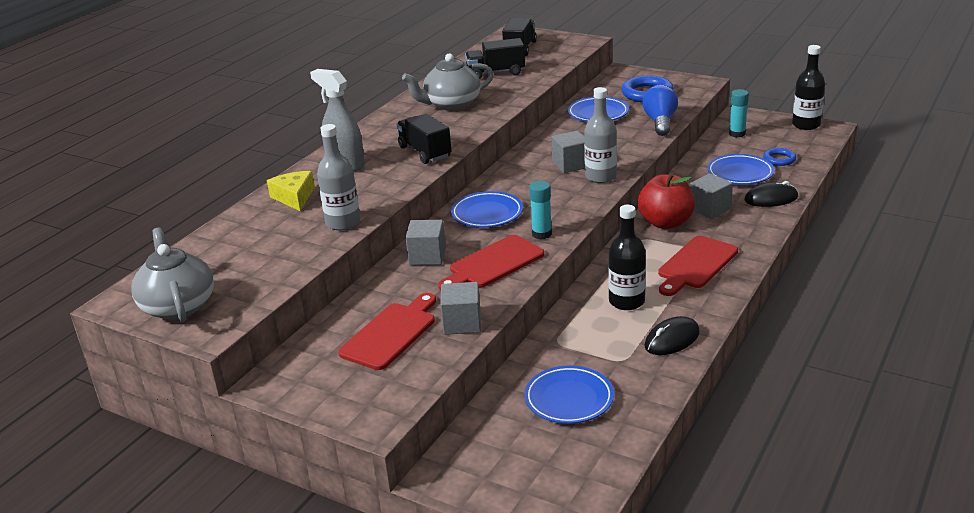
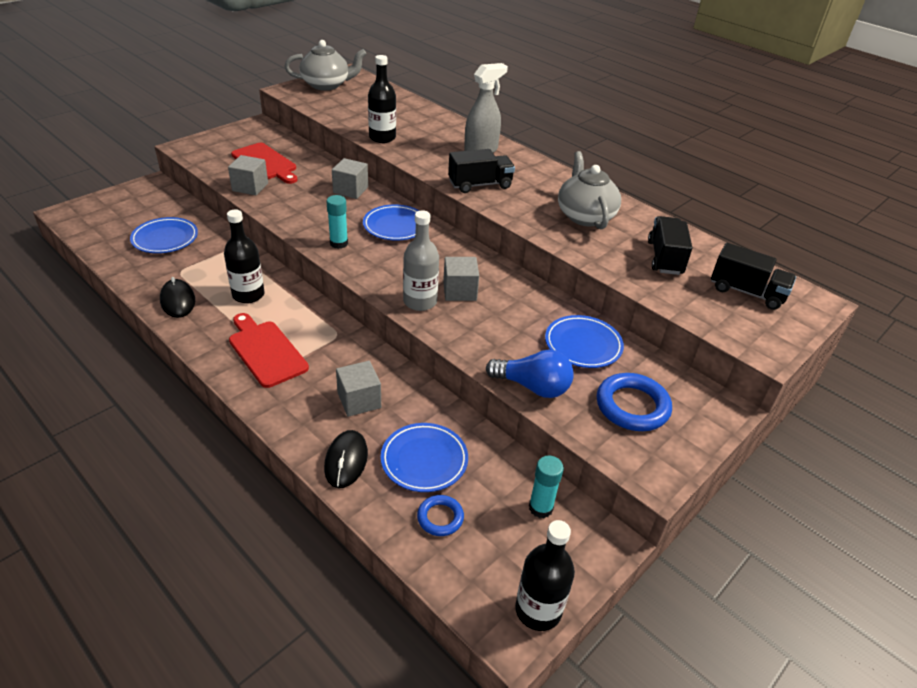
camera: 100 degrees right, 10 degrees up
(294, 197) = (439, 127): yellow cheese -> none
(343, 223) = (382, 138): grey bottle -> black bottle
(493, 264) = (313, 213): red cutting board -> none
(666, 223) = (354, 359): red apple -> none

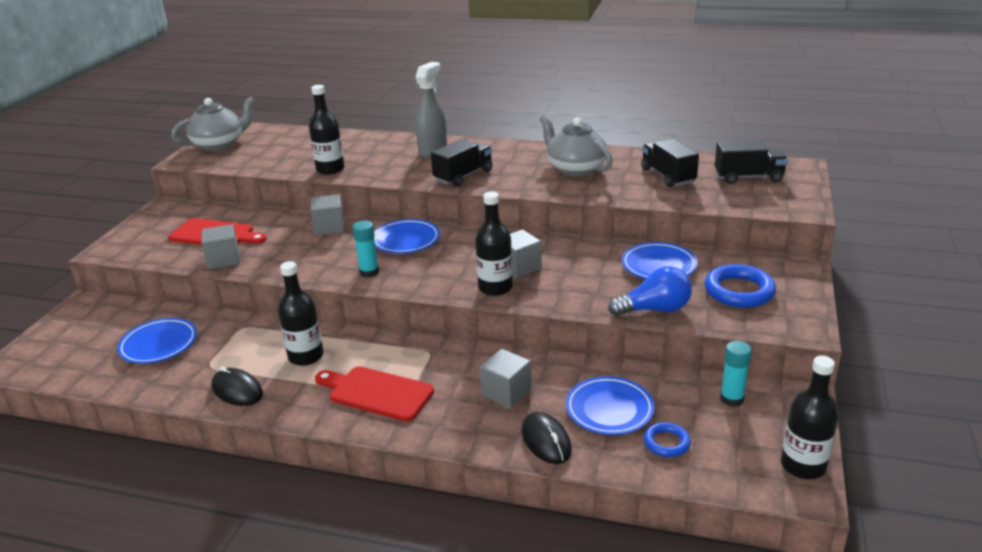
camera: 25 degrees left, 10 degrees down
(420, 302) = (495, 287): grey bottle -> black bottle

